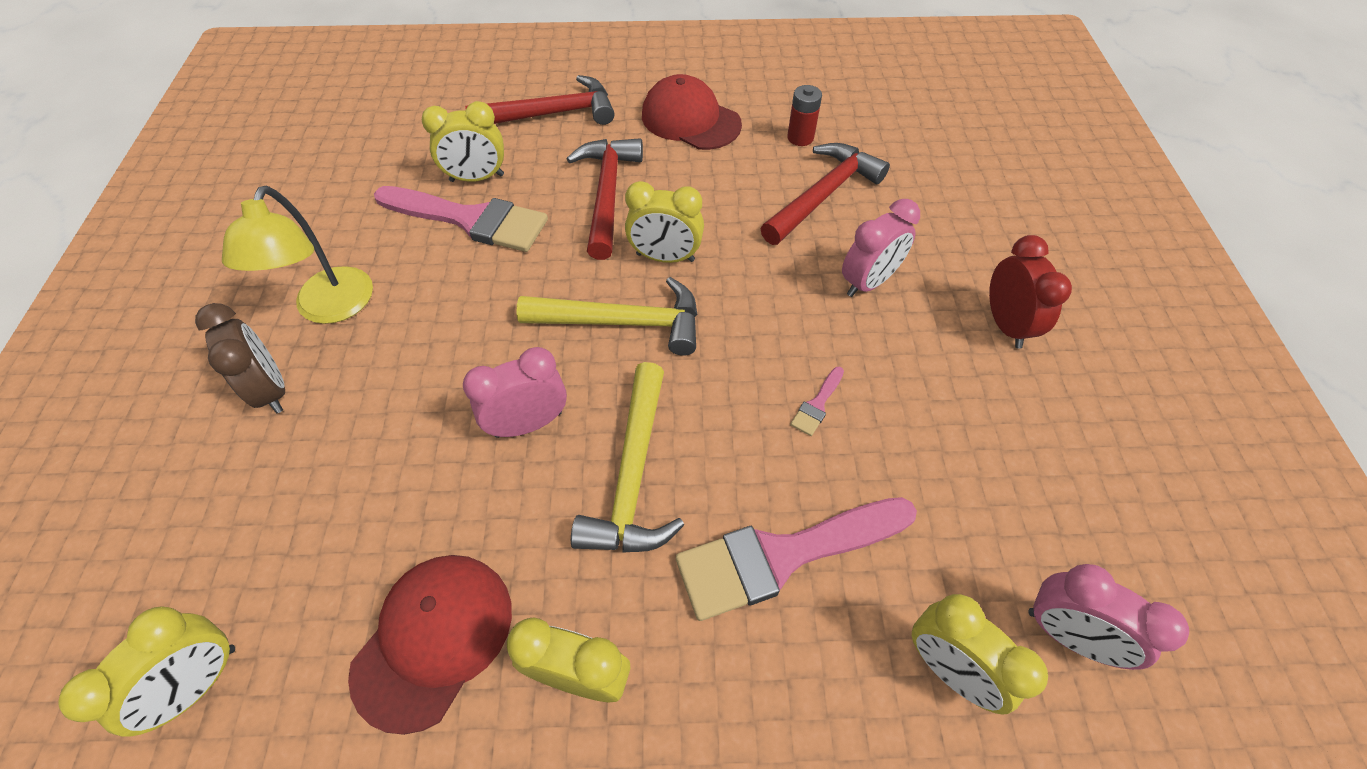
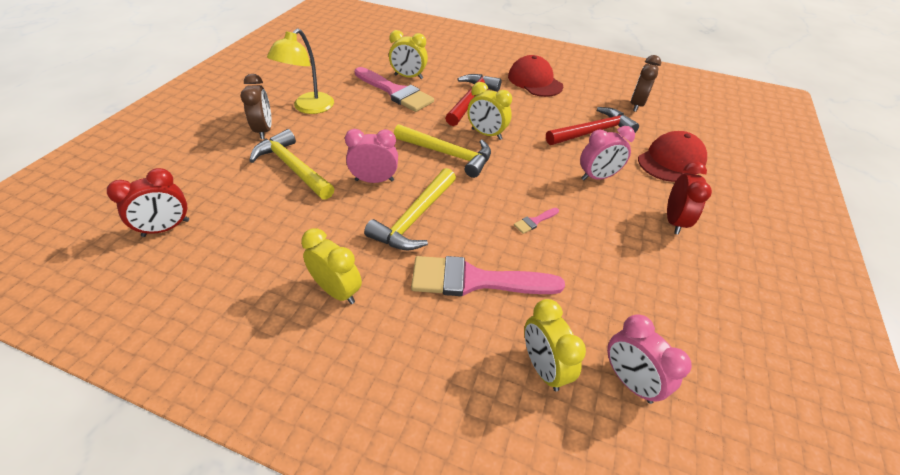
camera: 20 degrees right, 10 degrees down
(200, 684) = (166, 228): yellow clock -> red clock
(370, 452) = (293, 167): none -> yellow hammer
(434, 639) = (277, 249): red cap -> red cap (671, 161)
(552, 114) = (461, 61): red hammer -> none
(800, 138) = (594, 104): red battery -> none
(862, 119) = (636, 105): none -> brown clock

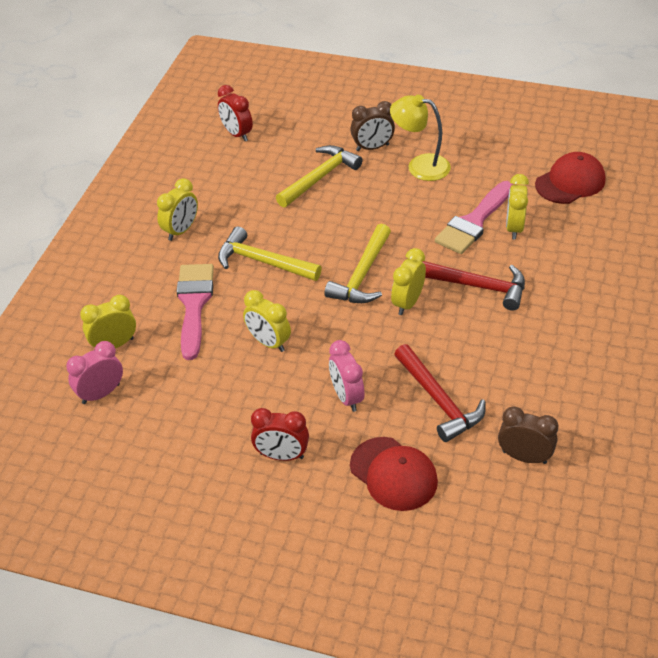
camera: 90 degrees right, 0 degrees up
(374, 180) = (311, 230): pink clock -> none
(535, 81) = (551, 347): red cap -> red cap (570, 182)
(535, 221) = (268, 342): pink brush -> yellow clock

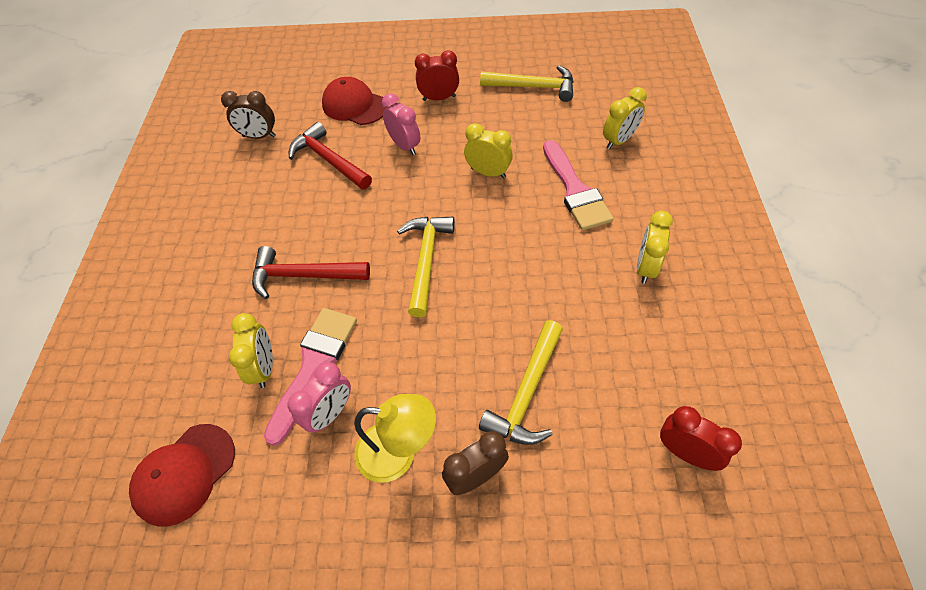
camera: 165 degrees right, 10 degrees up
(101, 393) = (599, 105): pink clock -> pink clock (330, 413)
(263, 262) = (535, 251): yellow hammer -> yellow hammer (533, 87)
(407, 303) = (372, 240): yellow clock -> none

